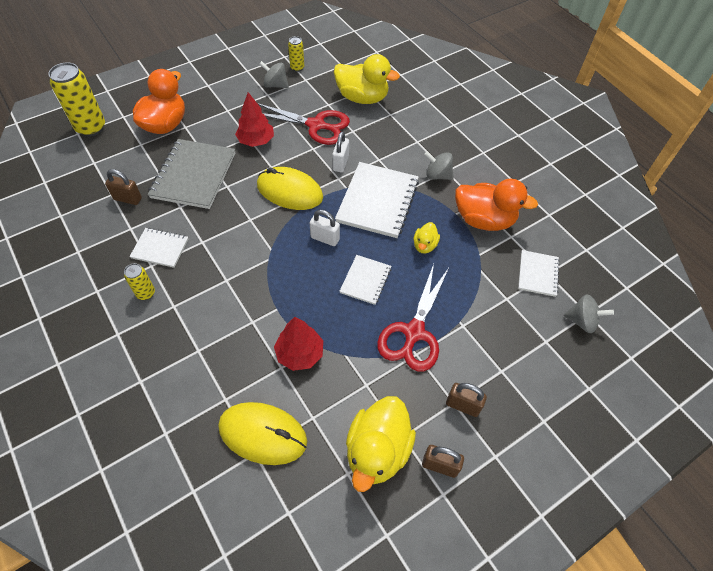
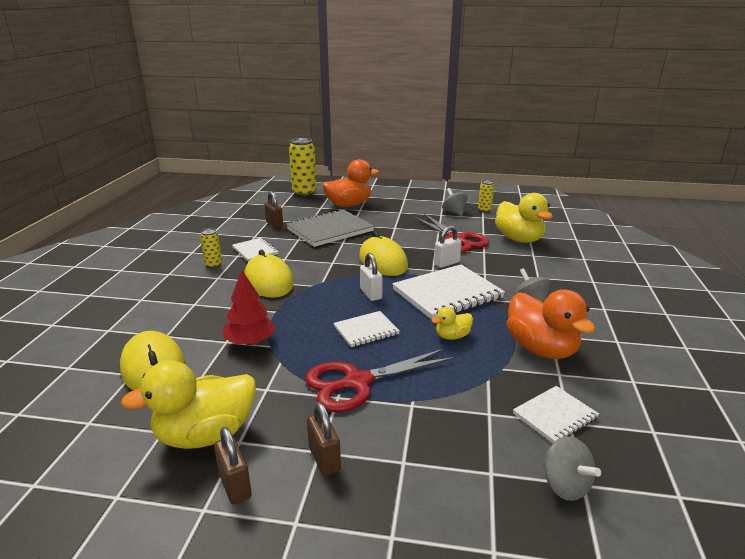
camera: 45 degrees right, 30 degrees down
(225, 279) = (268, 281): none -> yellow mouse
(256, 141) = (398, 231): red tree -> none

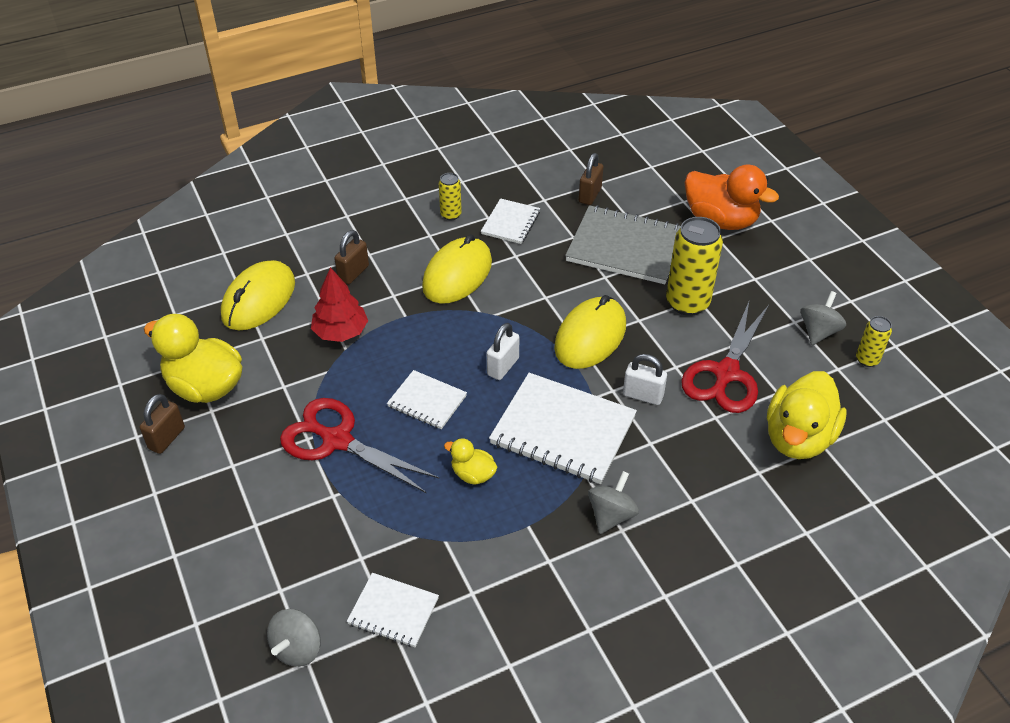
camera: 55 degrees right, 20 degrees up
(304, 193) = (712, 160): yellow can -> yellow can (687, 303)
(324, 459) = (225, 473): brown padlock -> brown padlock (353, 273)
(541, 349) = (510, 561): orange duck -> none

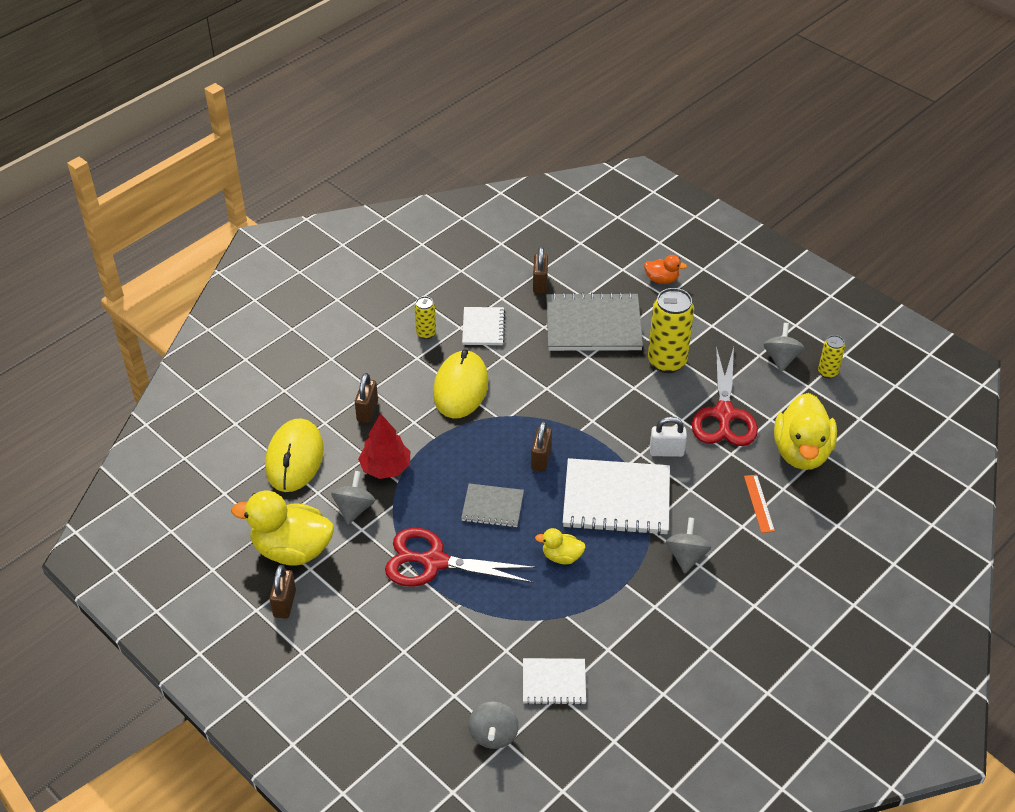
camera: 20 degrees left, 0 degrees up
(287, 364) = (354, 509): none -> grey spinning top
(427, 401) = (492, 507): white notebook -> grey notebook
(503, 366) = (541, 459): white padlock -> brown padlock
(590, 336) = (600, 413): yellow mouse -> none
(720, 220) = (661, 279): orange duck -> orange duck, size x0.49
(722, 480) = (759, 503): none -> orange ruler

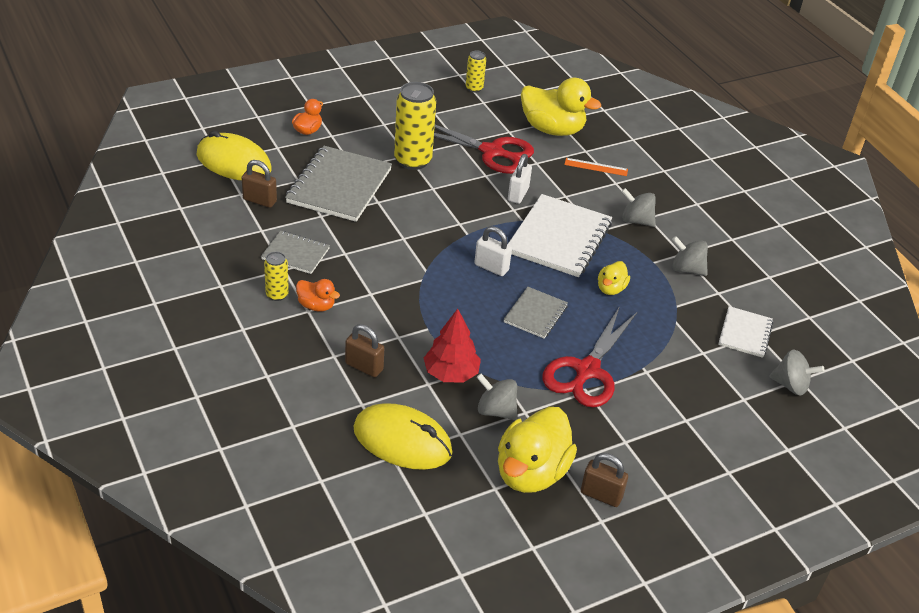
camera: 75 degrees left, 5 degrees down
(425, 360) = (316, 306): none -> orange duck
(460, 387) = (370, 292): yellow mouse -> yellow mouse (233, 162)
(483, 327) = (295, 254): white notebook -> grey notebook
(541, 459) = (491, 267): brown padlock -> white padlock
(781, 358) = (445, 104): grey spinning top -> grey spinning top (687, 269)

